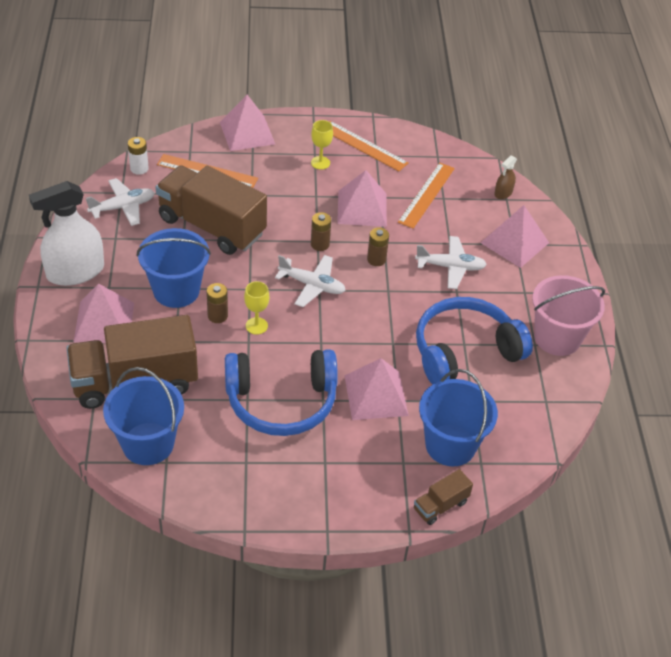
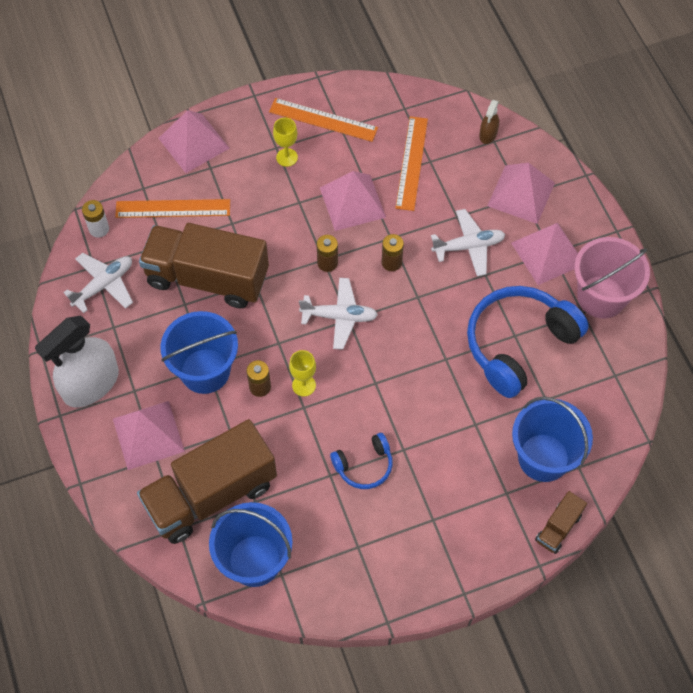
camera: 15 degrees left, 15 degrees up
(281, 401) = (364, 465): blue headphones -> blue headphones, size x0.50
(375, 395) = (452, 426): pink pyramid -> pink pyramid (547, 253)

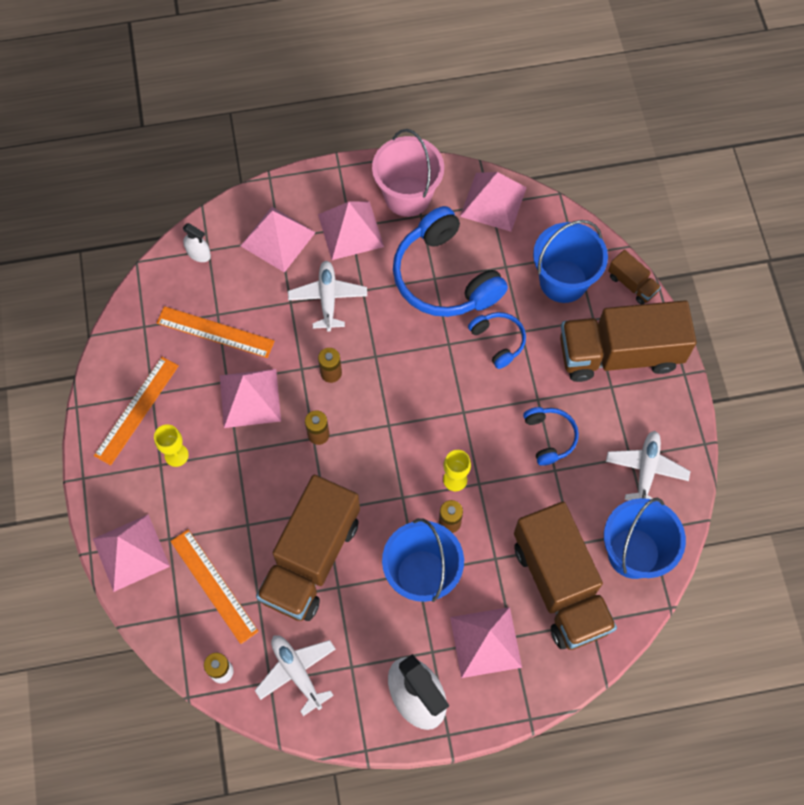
camera: 80 degrees left, 5 degrees up
(173, 208) = (214, 585): orange ruler -> orange ruler turned 45 degrees counterclockwise
(339, 317) = (383, 433): white plane -> white plane (646, 470)
(459, 404) = (498, 341): none -> blue headphones
(472, 523) = (619, 354): none -> brown truck
(488, 134) = (198, 253): brown spray bottle -> white spray bottle
(618, 377) = (493, 202): none -> pink pyramid

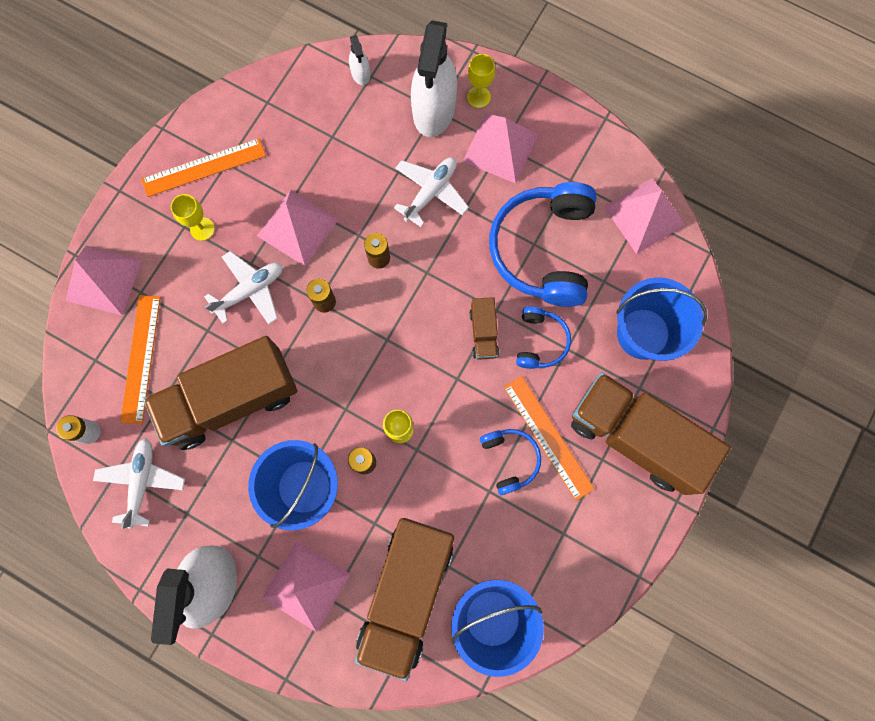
camera: 40 degrees right, 10 degrees up
(215, 332) = (317, 150): orange ruler -> orange ruler (548, 437)
(277, 239) = (434, 109): pink pyramid -> white spray bottle
(303, 206) = (478, 97): none -> yellow goblet
(407, 196) = (574, 154): pink bucket -> none
(549, 437) = (509, 459): blue headphones -> blue headphones turned 45 degrees counterclockwise
(632, 284) = (702, 384): brown truck -> brown truck (483, 333)
(646, 470) = (566, 557): white plane -> white plane (250, 291)

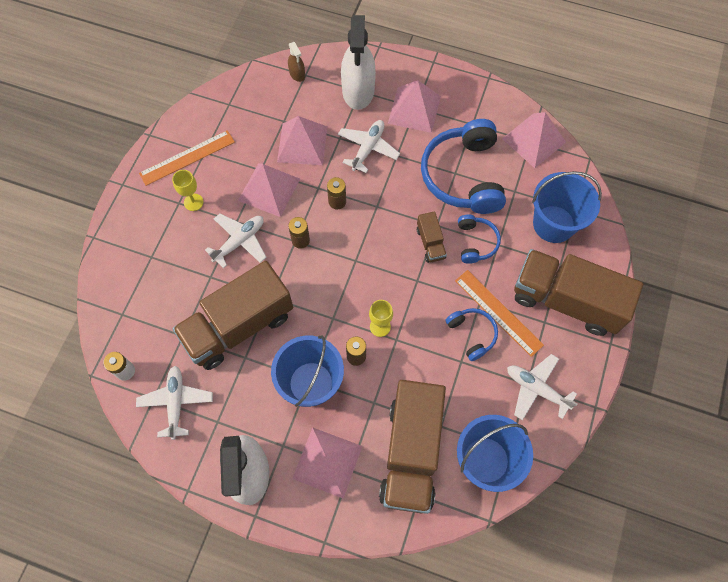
camera: 10 degrees left, 10 degrees down
(104, 280) = (120, 252): pink pyramid -> pink pyramid (302, 144)
(141, 358) = (159, 307): orange ruler -> none
(360, 73) = (297, 74): white spray bottle -> brown spray bottle
(478, 97) = (390, 77): yellow goblet -> none
(573, 542) = (536, 389): none -> white plane

